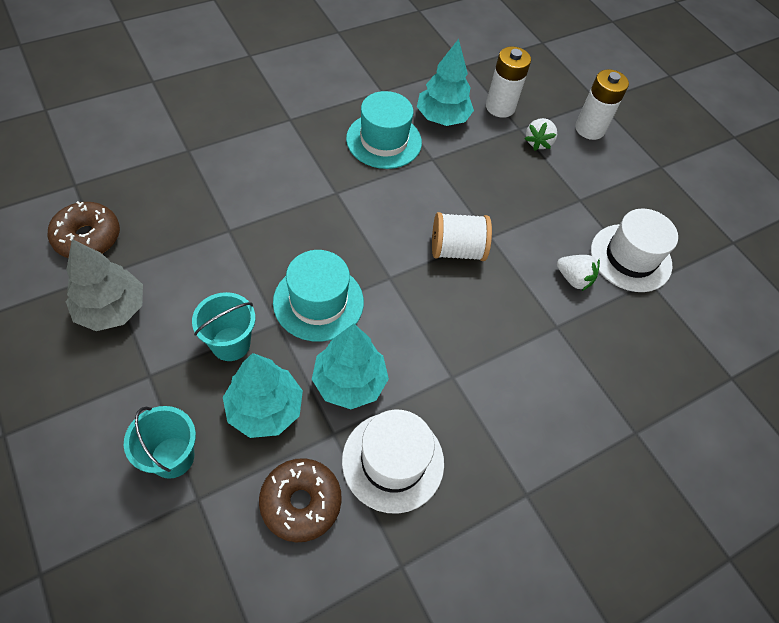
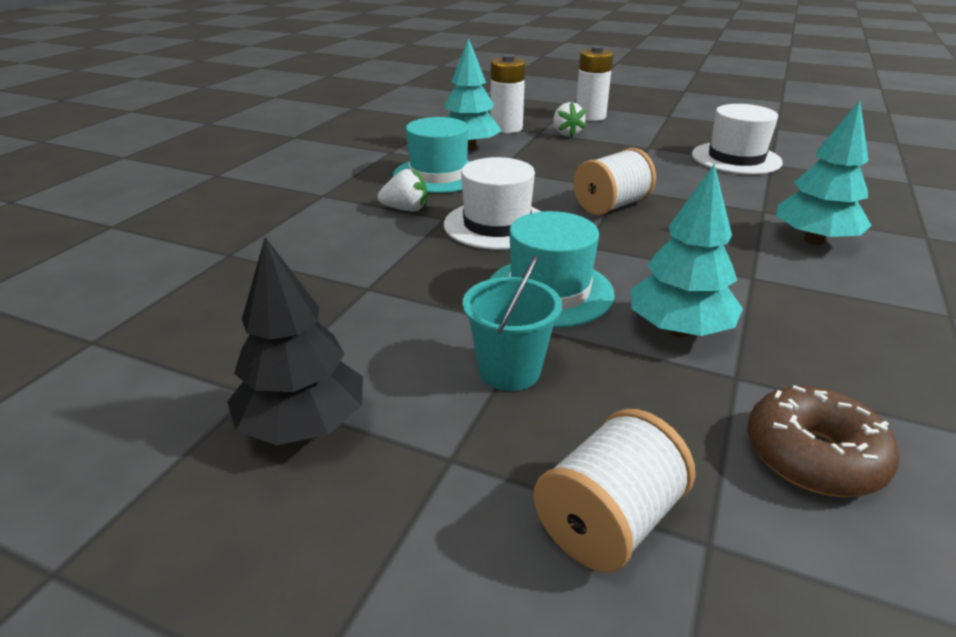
camera: 30 degrees left, 25 degrees down
(87, 237) = (174, 377): brown donut -> none
(112, 309) = (303, 425): grey tree -> black tree
(172, 457) = (608, 521): turquoise bucket -> white spool
(265, 409) = (637, 401): turquoise tree -> turquoise tree (814, 240)
(393, 461) = (821, 362): white hat -> white hat (496, 225)
(573, 279) = (723, 183): white strawberry -> white strawberry (406, 209)

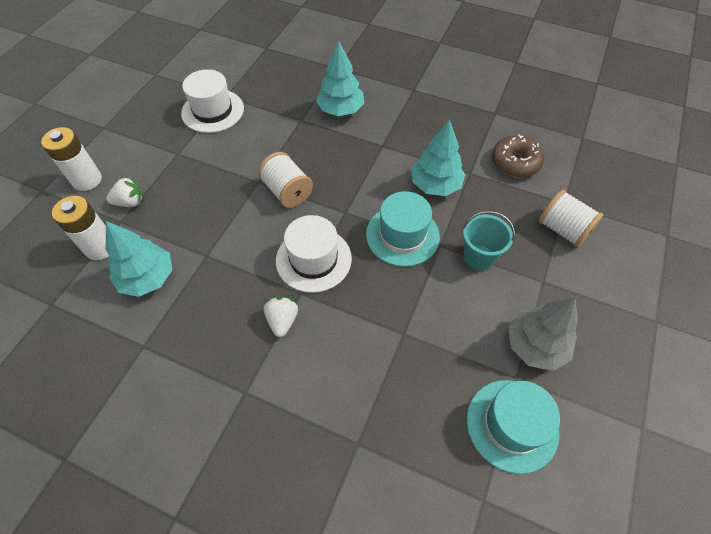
camera: 90 degrees left, 25 degrees up
(303, 425) = (535, 345): black tree -> grey tree
(438, 175) = (212, 300): turquoise hat -> turquoise hat (512, 425)

